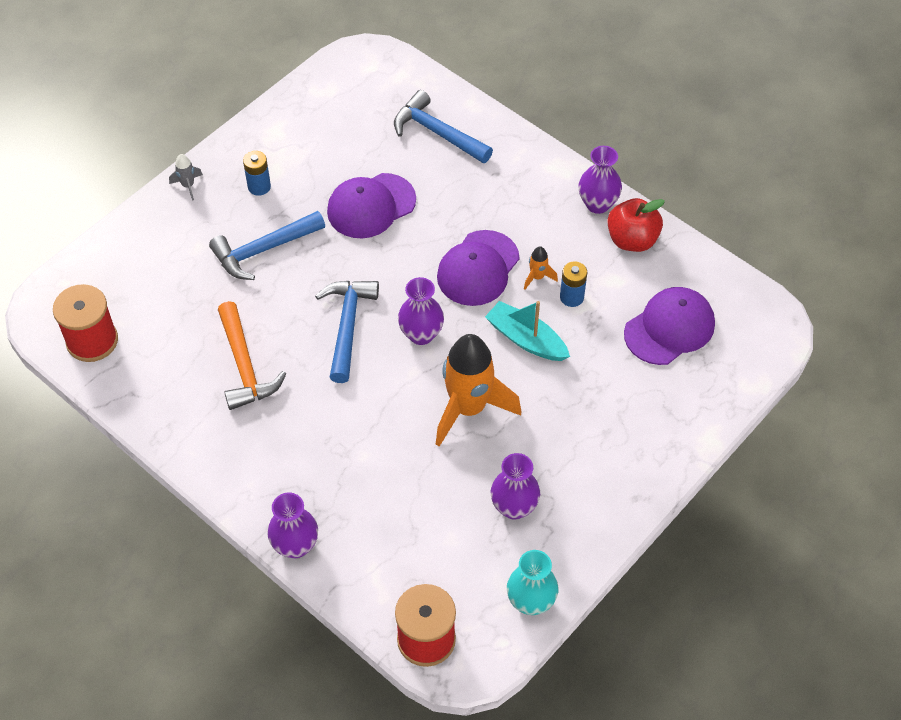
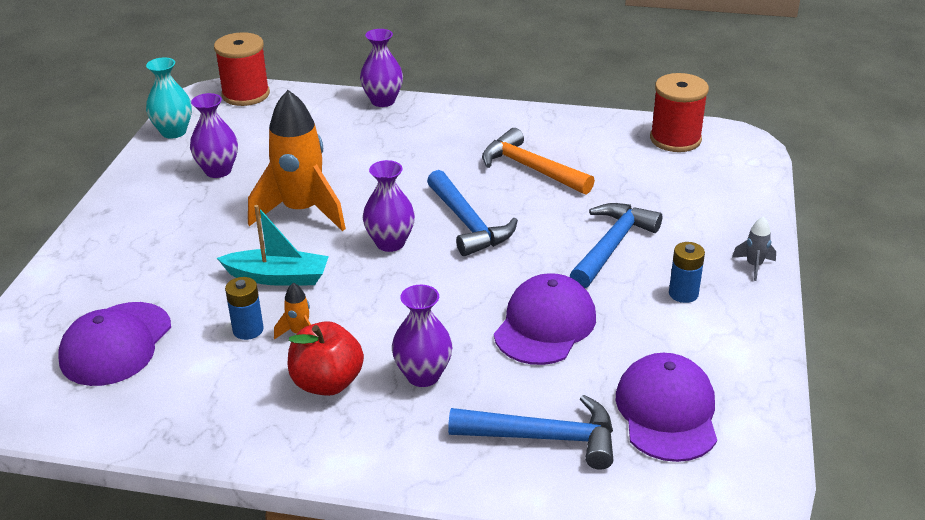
camera: 150 degrees right, 20 degrees down
(478, 268) = (374, 315): purple cap -> purple cap (667, 411)
(597, 204) = (268, 440): purple vase -> purple vase (423, 375)
(632, 240) = (200, 416): red apple -> red apple (327, 383)

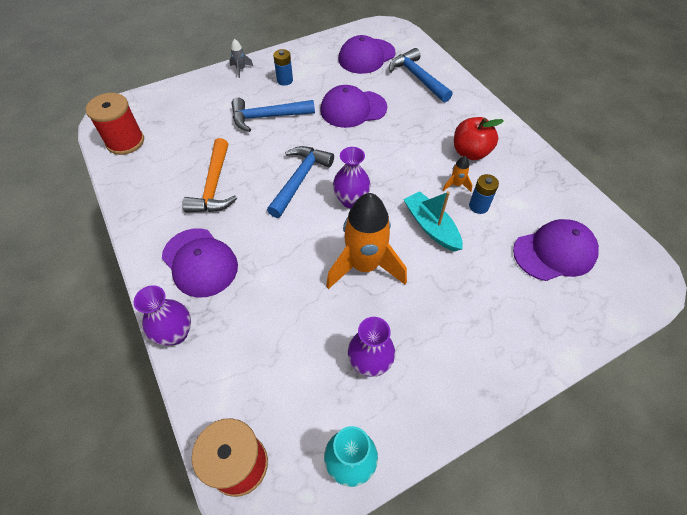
camera: 130 degrees left, 20 degrees up
(423, 375) = (428, 126): purple vase -> none
(439, 131) = (200, 262): none -> purple cap

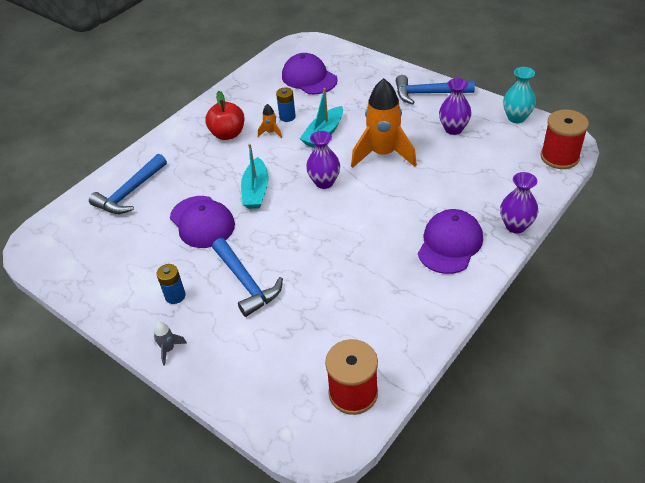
camera: 110 degrees left, 10 degrees down
(214, 186) = (365, 277): orange hammer -> none
(300, 179) = (320, 221): blue hammer -> blue hammer (428, 93)
(366, 56) = (102, 243): purple cap -> none
(370, 150) = (256, 191): none -> turquoise boat

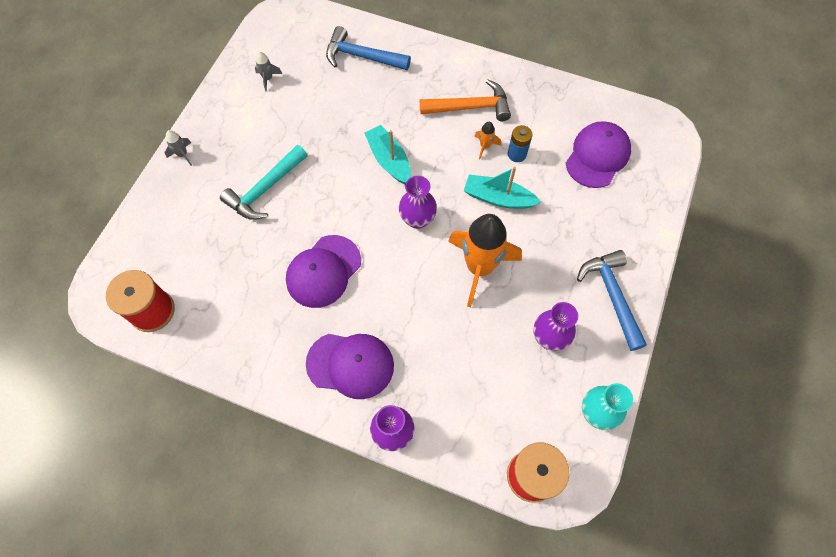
camera: 70 degrees right, 20 degrees up
(112, 265) = (268, 79): none -> grey rocket
(175, 296) = (241, 139): blue battery -> none
(202, 222) = (335, 128): purple cap -> purple cap (323, 271)
(228, 134) = (470, 107): red apple -> orange hammer
(246, 283) = (265, 189): blue hammer -> turquoise hammer
(256, 191) = (389, 160): turquoise boat -> turquoise boat turned 75 degrees clockwise

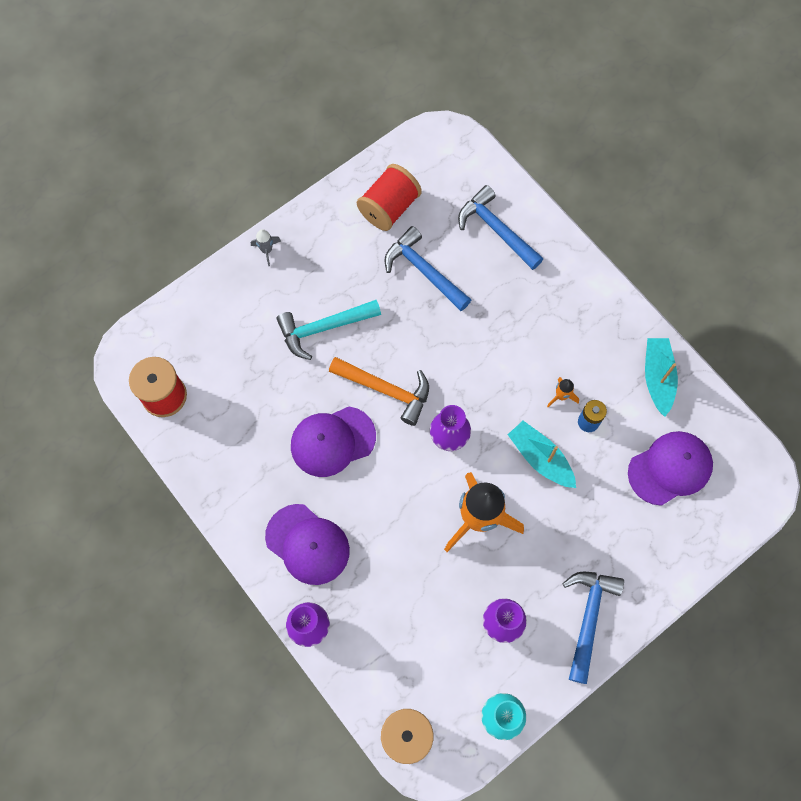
camera: 30 degrees right, 5 degrees up
(268, 79) = (389, 207): grey rocket -> red spool
(323, 110) = (424, 271): none -> blue hammer
(389, 160) = (457, 360): turquoise boat -> turquoise boat (657, 378)
(470, 107) = (573, 345): orange hammer -> orange hammer (386, 390)

